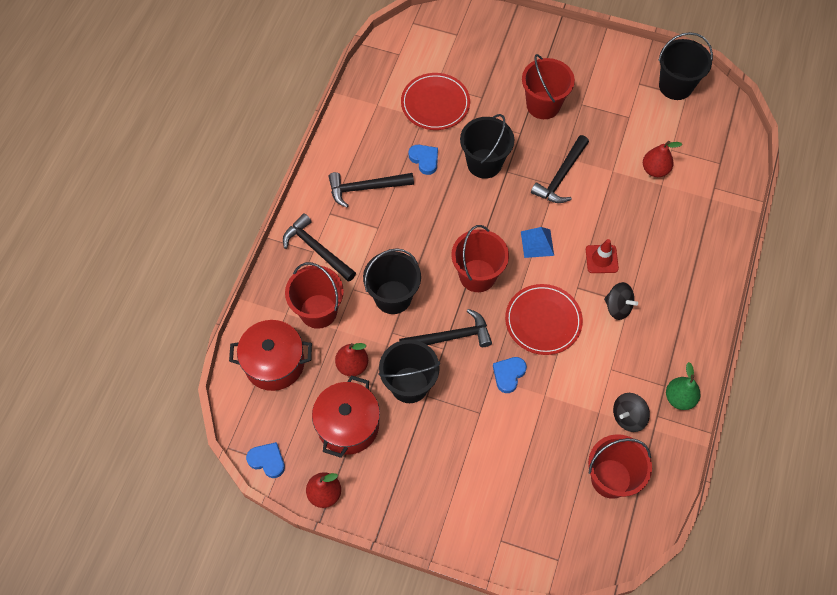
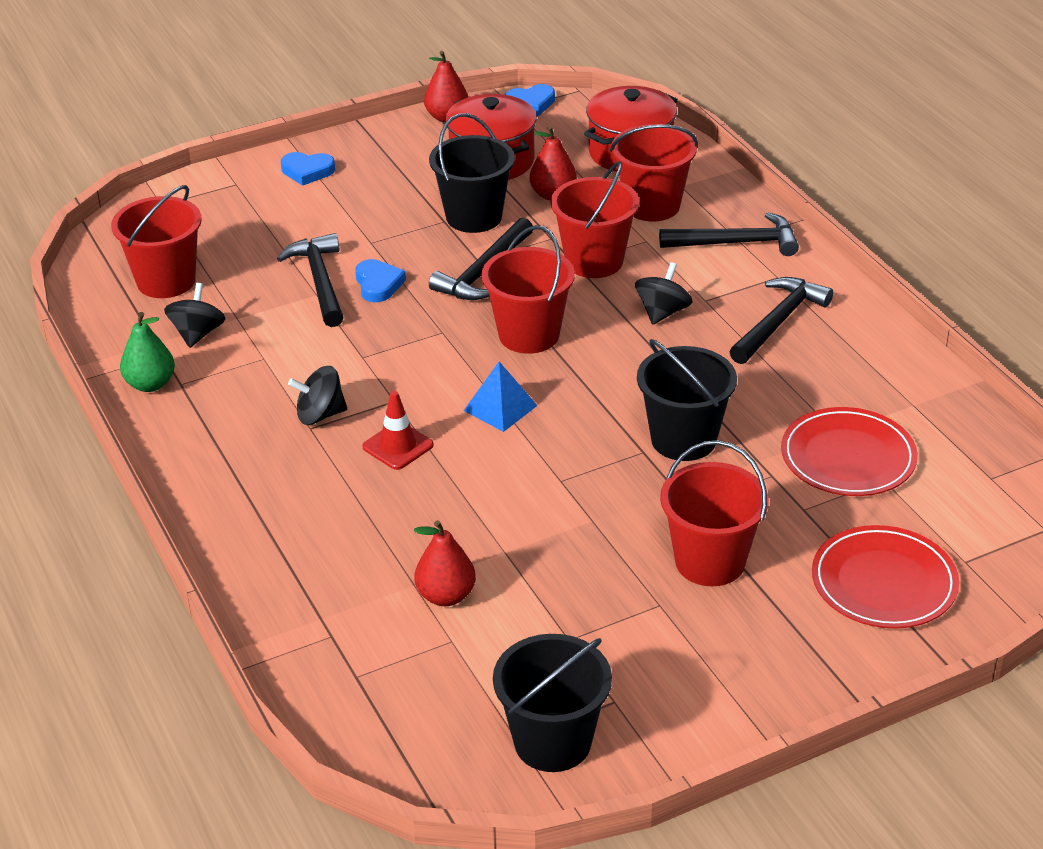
camera: 135 degrees right, 25 degrees down
(393, 297) = (594, 261): black bucket -> red bucket
(405, 237) = (662, 312): none -> black spinning top
(424, 160) = (760, 392): blue heart -> blue heart (307, 171)
(543, 321) = (397, 347): red plate -> red plate (884, 582)
(561, 176) = (566, 495): black hammer -> black hammer (320, 281)

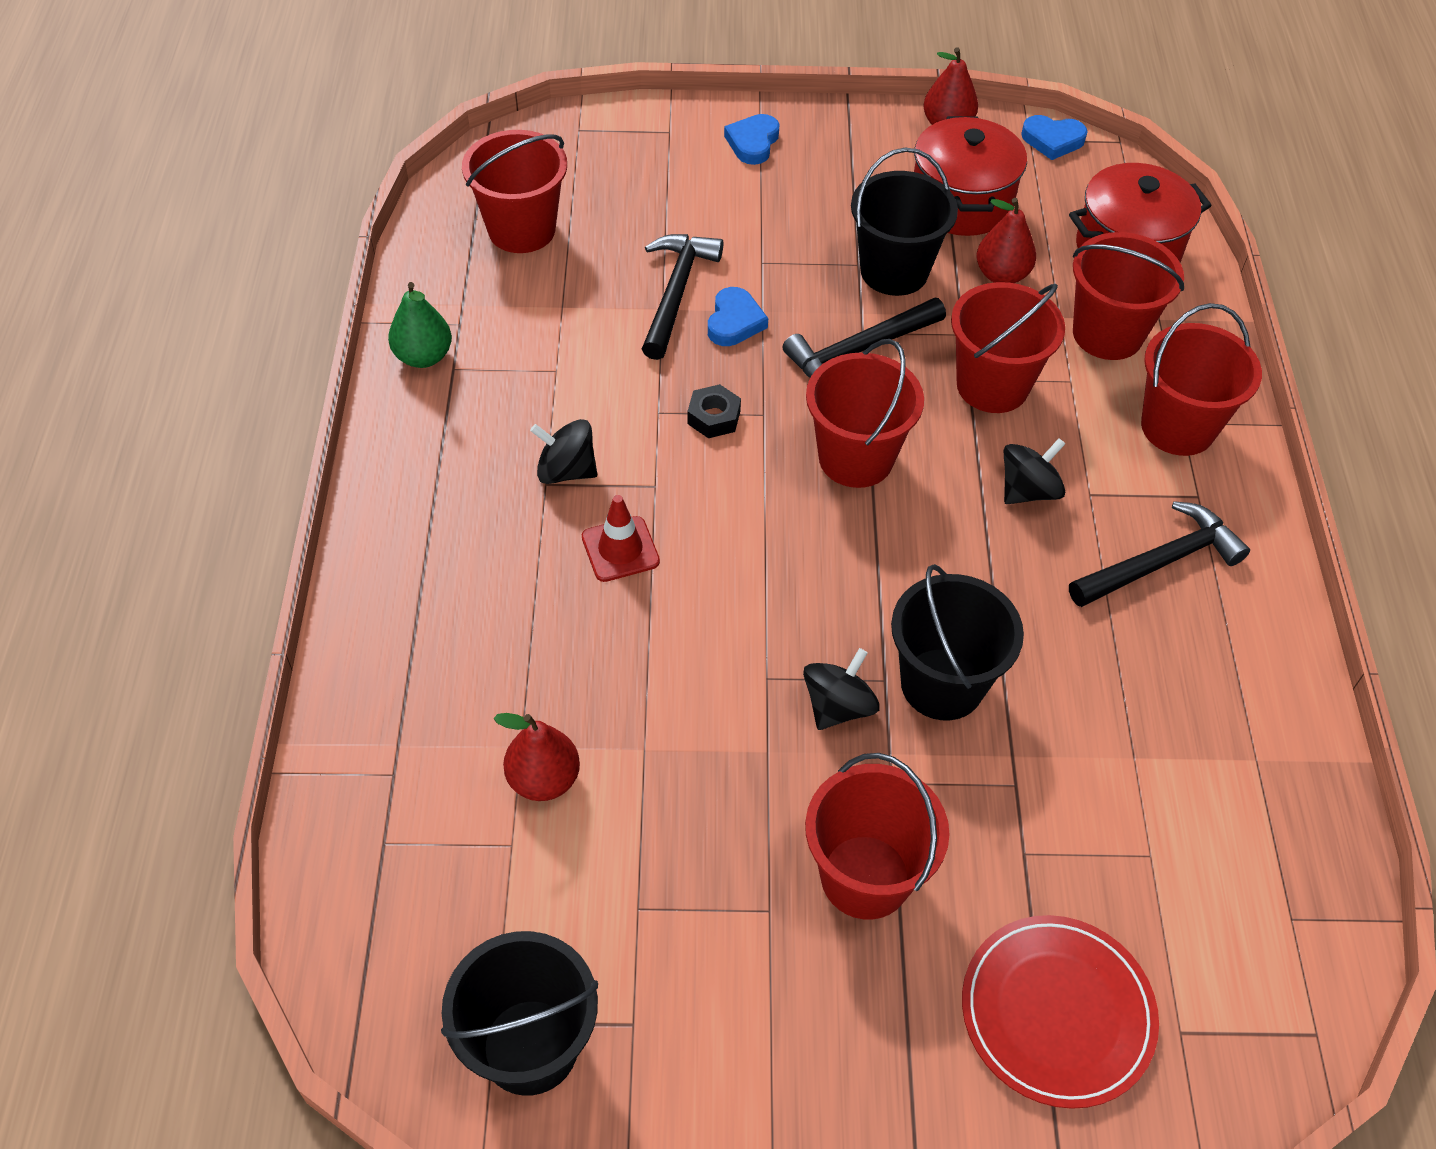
camera: 25 degrees right, 15 degrees up
(197, 334) = (510, 311): black spinning top -> black spinning top (838, 706)
(307, 171) = (753, 143): blue heart -> blue heart turned 75 degrees clockwise
(407, 346) = (714, 417): none -> black nut
(500, 408) = (762, 546): blue pyramid -> none
(737, 243) = (1177, 427): black hammer -> red bucket
(848, 457) = (1125, 801): red plate -> none

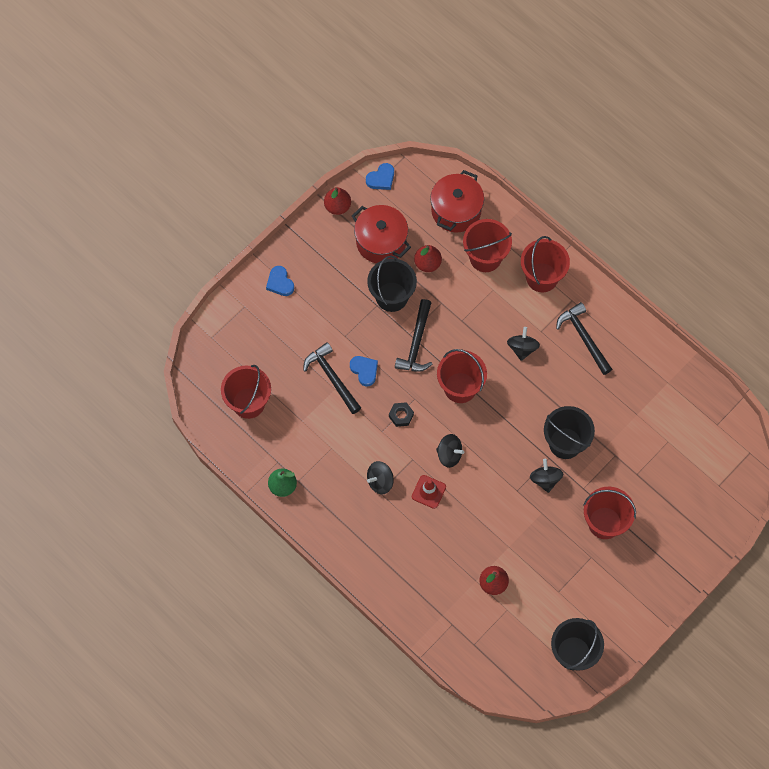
camera: 45 degrees left, 15 degrees up
(720, 529) = (449, 454): none -> black spinning top
(992, 386) = (471, 316): red bucket -> none
(1057, 1013) = (686, 511): red plate -> none
(1160, 562) = (584, 337): black hammer -> black hammer turned 45 degrees counterclockwise

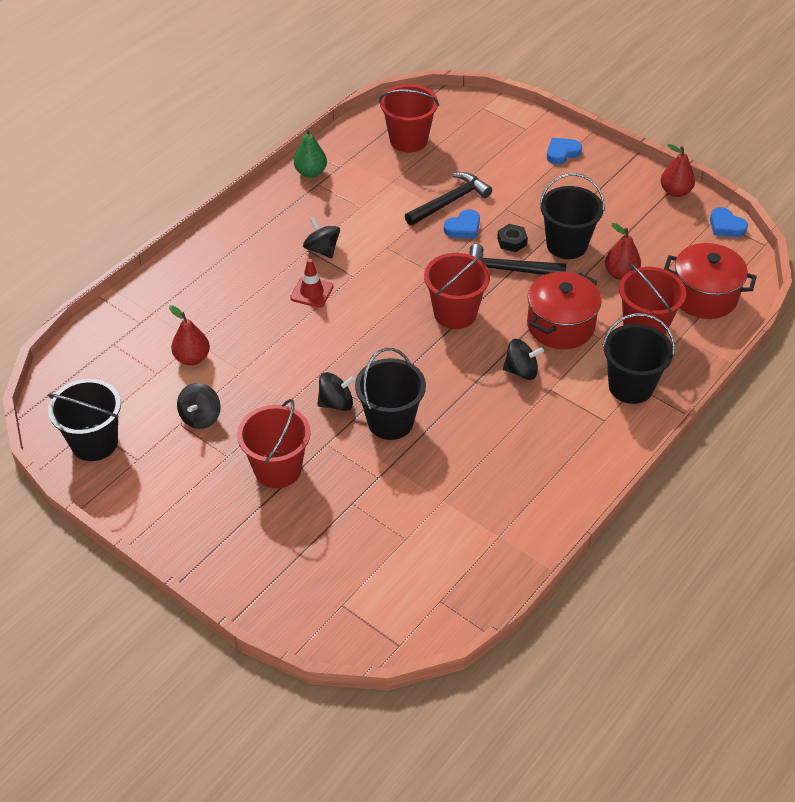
camera: 85 degrees right, 20 degrees down
(381, 241) = (639, 231): red pot -> red pot (560, 325)
(401, 415) = (409, 262): black nut -> black nut (512, 241)
(449, 454) = (362, 308): black spinning top -> black spinning top (200, 417)
(542, 277) = (631, 386): red bucket -> black bucket
(584, 337) = (550, 435): black hammer -> none

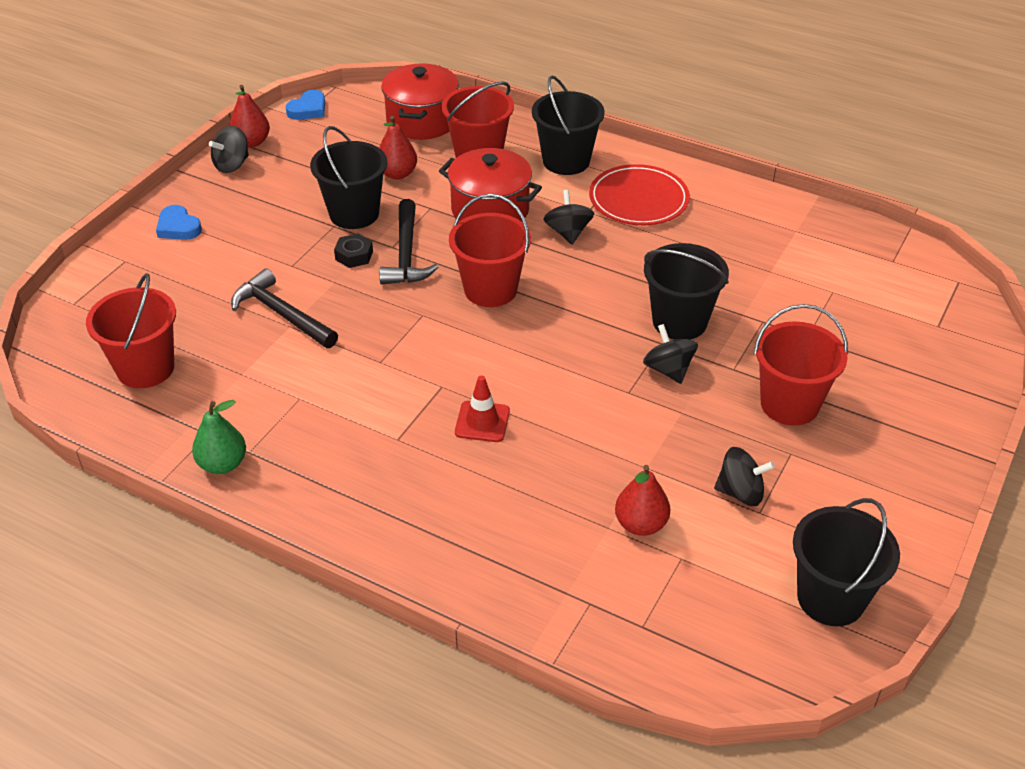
camera: 100 degrees left, 5 degrees down
(322, 249) = (395, 424): black spinning top -> black spinning top (232, 165)
(463, 227) = (333, 297): blue heart -> none
(564, 428) = (638, 199): none -> red plate

